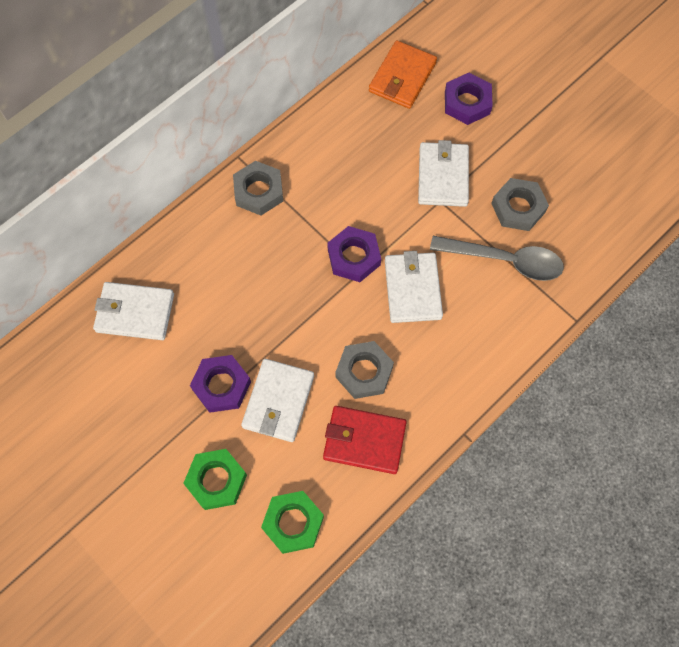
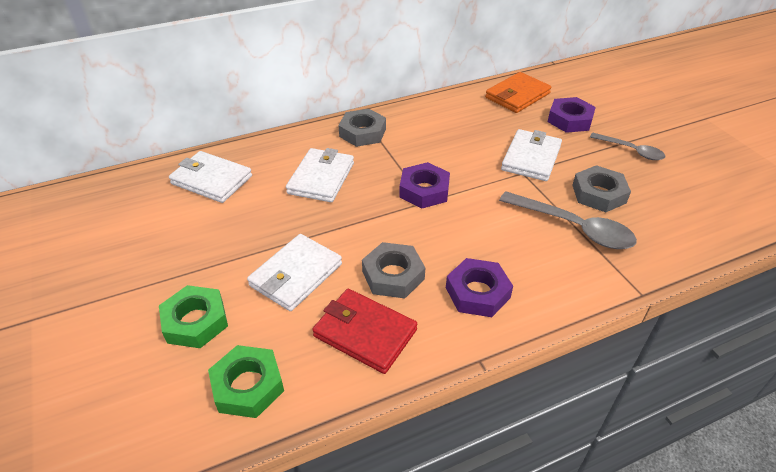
camera: 20 degrees right, 25 degrees down
(221, 386) = (250, 248): purple nut -> purple nut (477, 292)
(412, 289) = (471, 225): white wallet -> white wallet (321, 178)
(537, 134) = (631, 151): none -> grey spoon

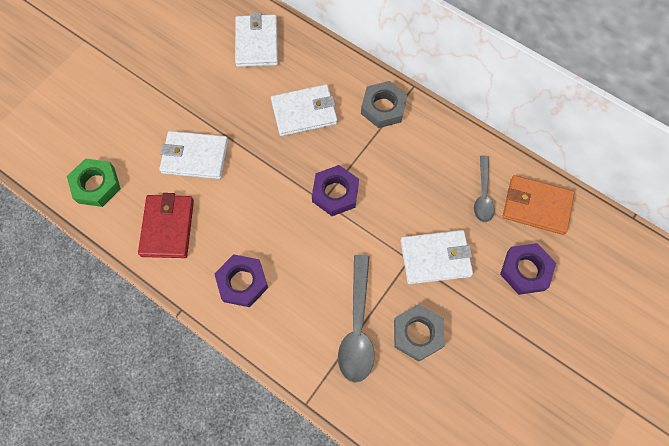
camera: 60 degrees right, 25 degrees up
(195, 321) = (127, 125): green nut -> none
(393, 275) = (228, 218): grey nut -> none
(631, 151) = (508, 344): grey spoon -> grey spoon (483, 195)

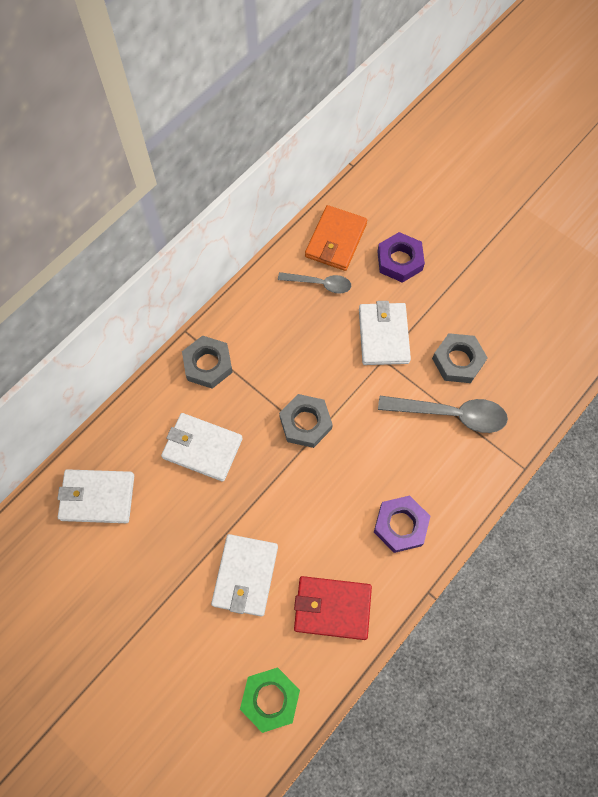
camera: 85 degrees left, 0 degrees up
(304, 112) = (202, 448): white wallet -> white wallet turned 60 degrees counterclockwise
(335, 193) = (305, 423): purple nut -> grey nut

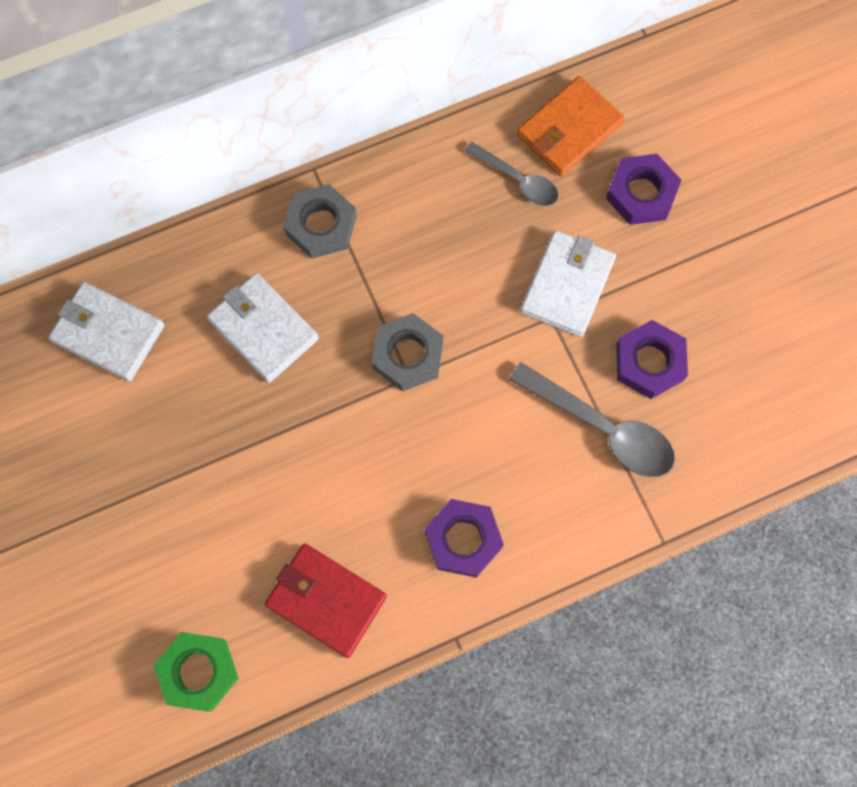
camera: 25 degrees right, 5 degrees up
(245, 575) = (239, 511): white wallet -> none
(458, 361) = (649, 362): grey nut -> purple nut

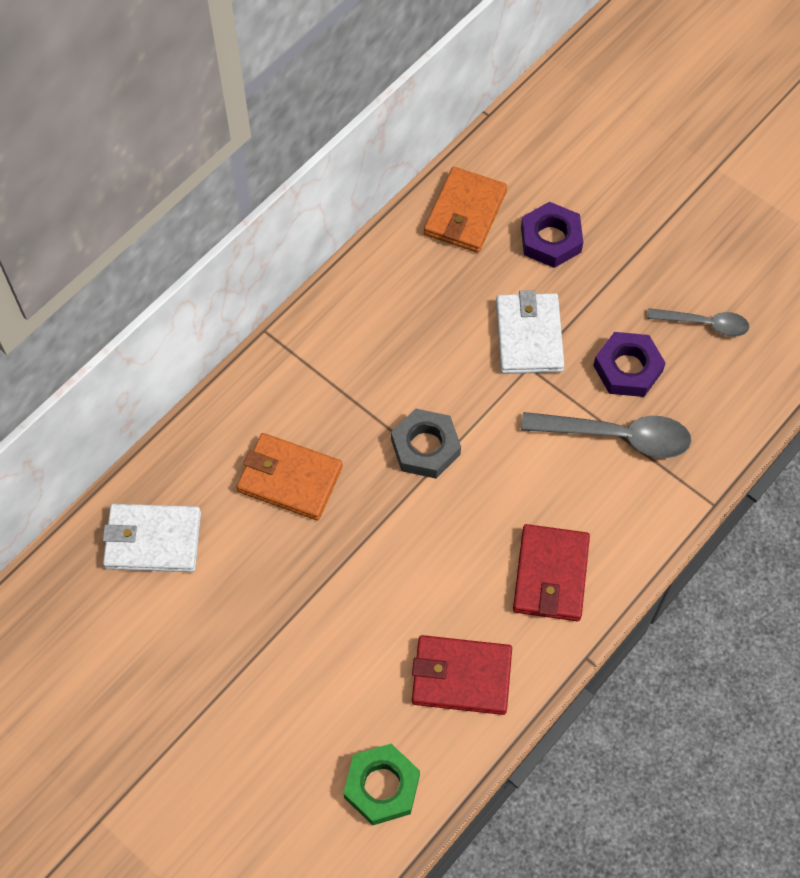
camera: 25 degrees left, 10 degrees down
(263, 329) = (289, 479): white wallet -> orange wallet
(321, 225) = (295, 373): grey nut -> none
(463, 539) = (550, 575): purple nut -> red wallet
(518, 180) = (444, 269): grey spoon -> grey spoon (705, 324)

